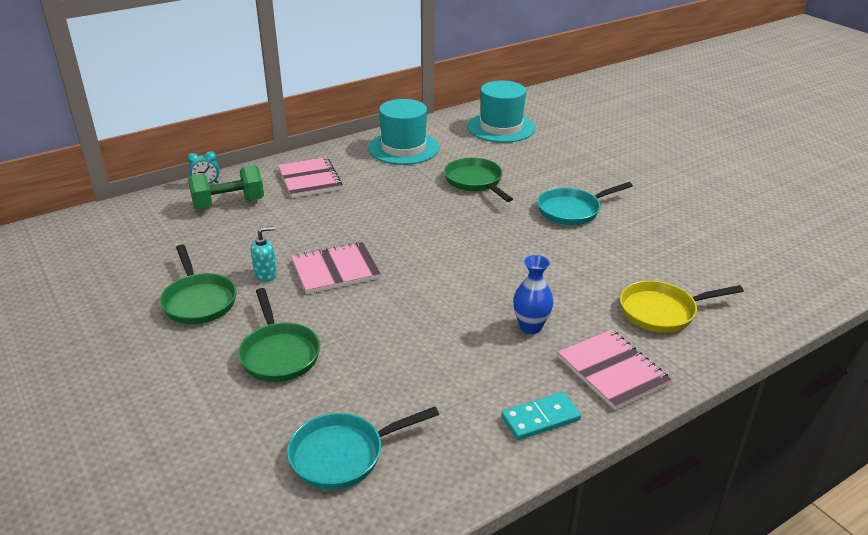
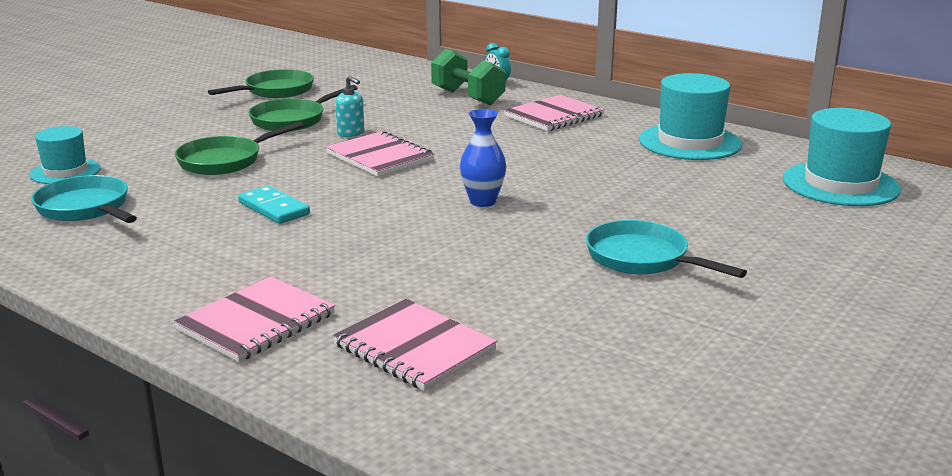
camera: 70 degrees right, 10 degrees down
(224, 469) = (65, 172): none -> turquoise hat
(475, 182) = (651, 190): green pan -> green pan (275, 91)
(530, 327) = (327, 263): blue vase -> blue vase (482, 201)
(540, 419) = (153, 288): turquoise domino -> turquoise domino (273, 208)
(662, 311) = (414, 347): yellow pan -> pink notebook

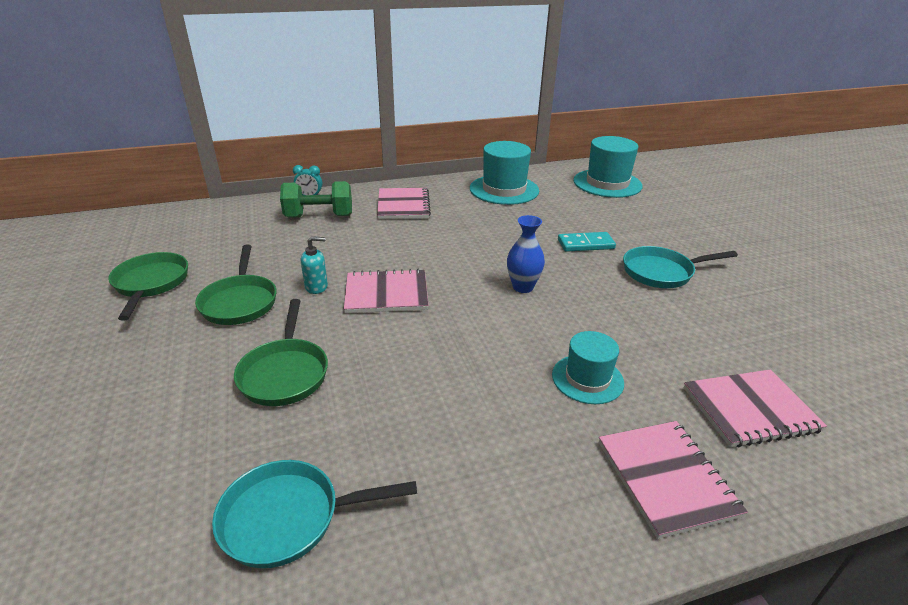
camera: 55 degrees left, 10 degrees up
(65, 172) = (150, 502): turquoise hat -> turquoise hat (587, 379)
(273, 208) = (434, 384): turquoise domino -> turquoise domino (585, 244)

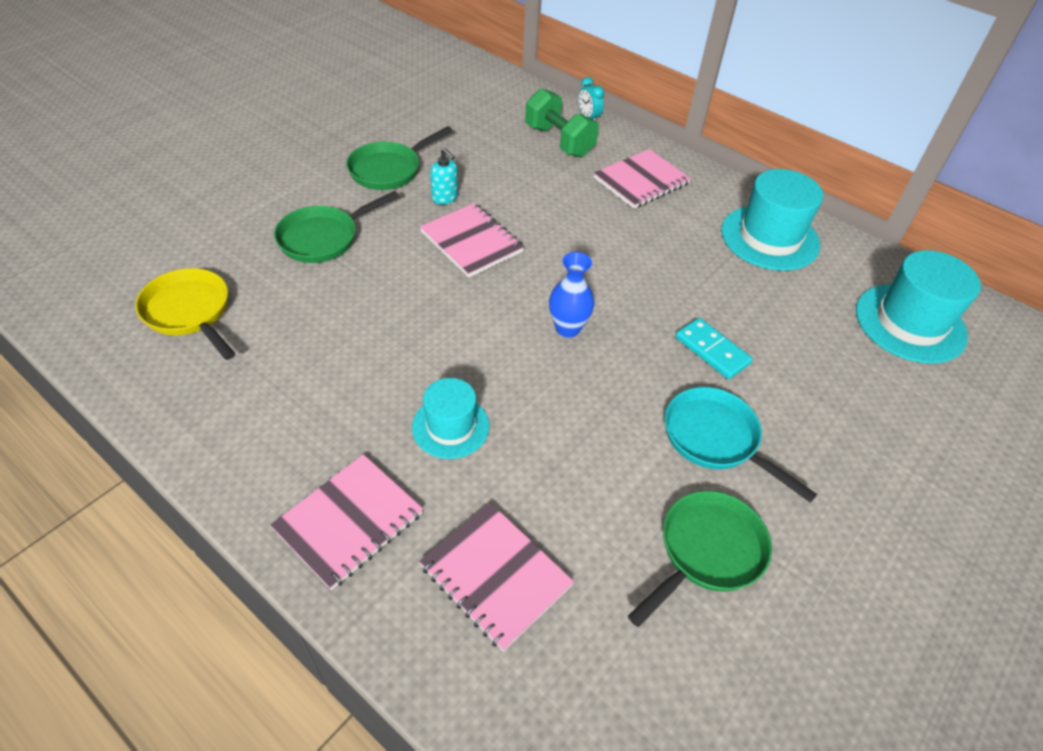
camera: 55 degrees right, 15 degrees up
(151, 284) = (373, 116): green pan -> green pan (706, 552)
(289, 518) = (190, 312): turquoise pan -> yellow pan

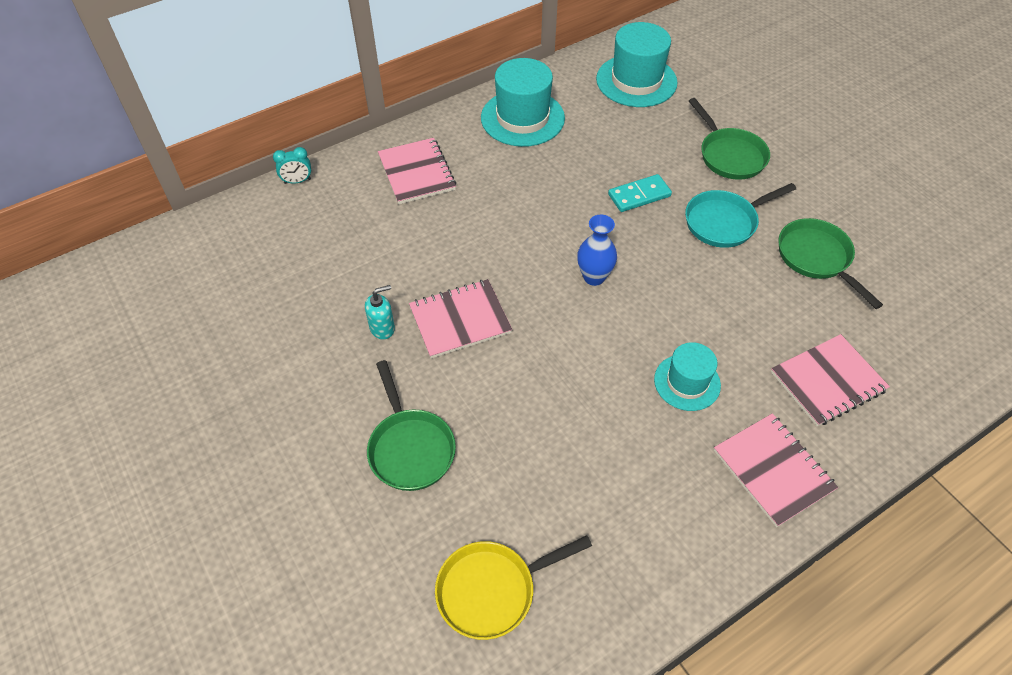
camera: 70 degrees left, 5 degrees up
(389, 169) = (312, 369): green pan -> green pan (729, 155)
(559, 141) = (327, 214): green dumbbell -> none

